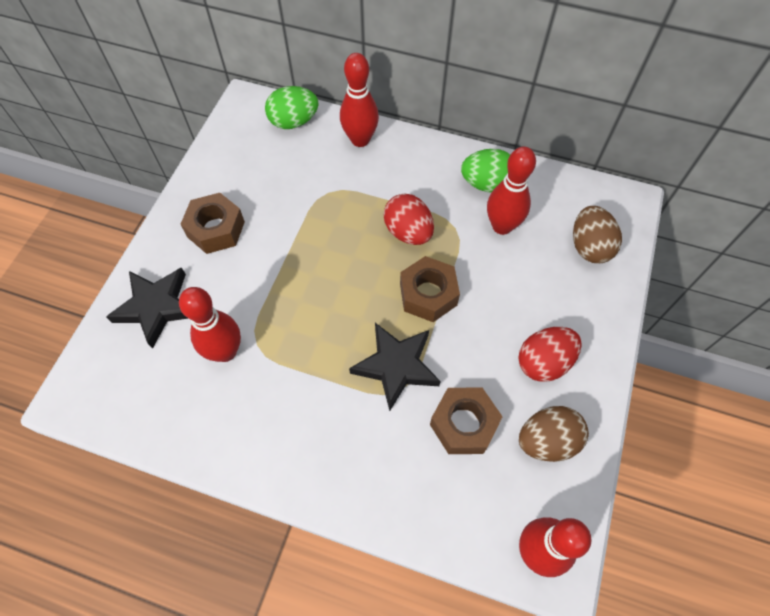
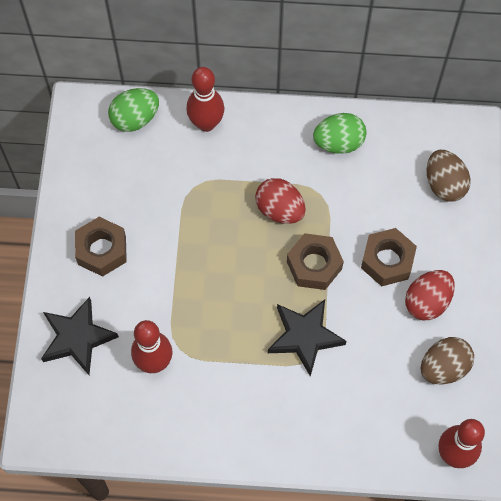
camera: 15 degrees left, 5 degrees up
(463, 424) = (373, 371): brown nut -> brown nut (387, 261)
(502, 226) = (362, 183): red bowling pin -> none

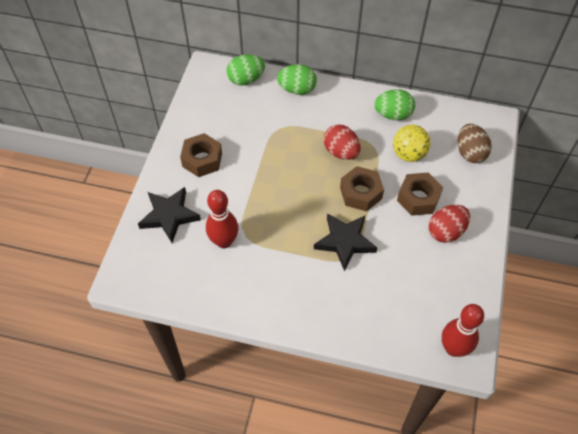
camera: 10 degrees right, 10 degrees down
(206, 123) = (297, 89): red bowling pin -> green egg
(367, 198) = (409, 154): none -> yellow ball
(443, 367) = (453, 281): brown egg -> none

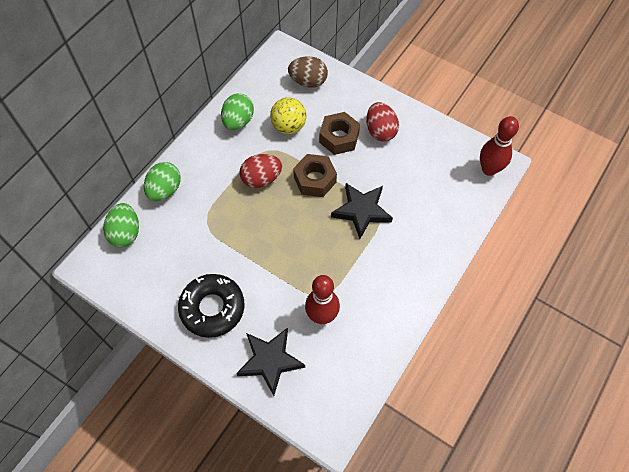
camera: 70 degrees left, 5 degrees up
(202, 160) = (212, 308): brown nut -> black donut

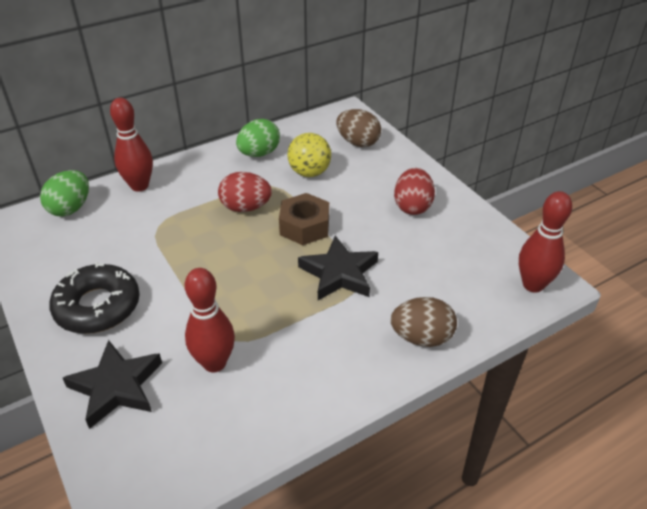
camera: 25 degrees right, 20 degrees down
(165, 190) = (139, 186): green egg -> red bowling pin
(339, 138) = (359, 198): brown nut -> none
(440, 240) = (421, 337): none -> brown egg

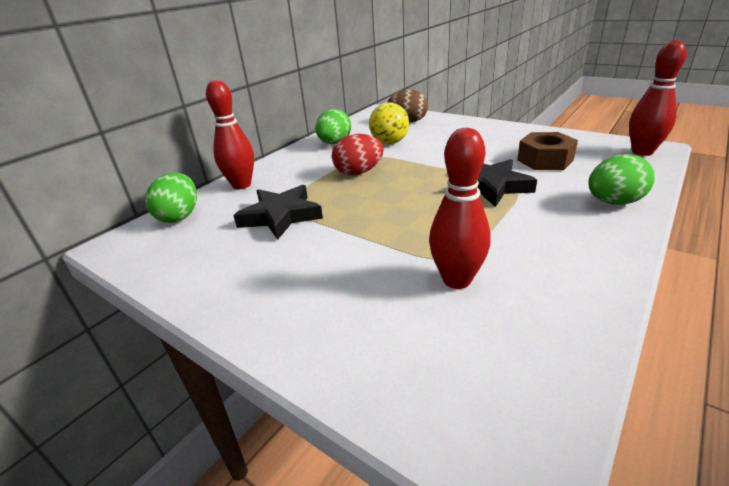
camera: 20 degrees left, 10 degrees down
(97, 306) = (277, 277): black donut -> none
(116, 387) = (369, 339): black star -> black star (280, 216)
(304, 226) = (424, 169): brown nut -> brown nut (545, 160)
(412, 206) = (494, 139): red egg -> none
(421, 337) = (613, 202): brown egg -> green egg

